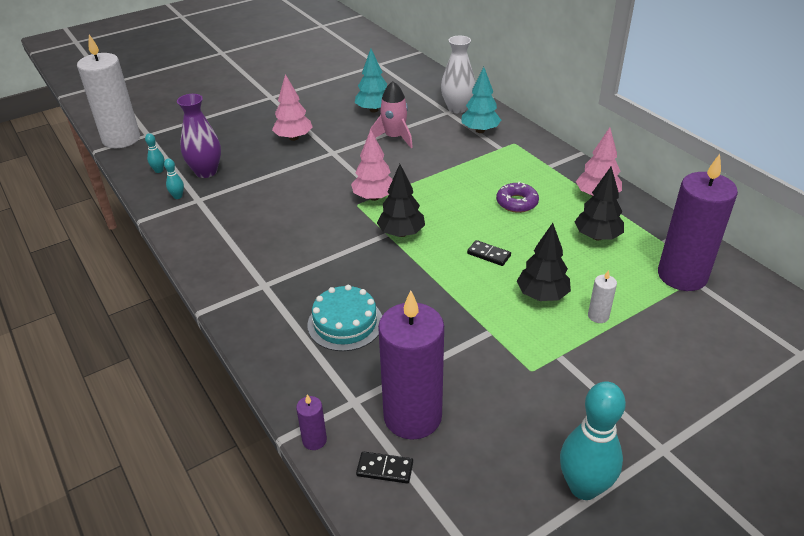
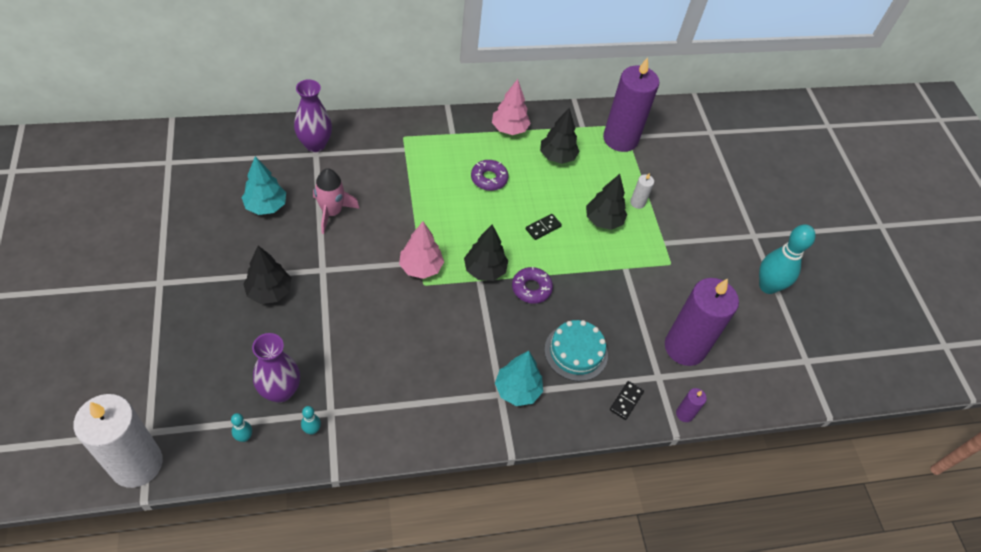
camera: 75 degrees left, 15 degrees up
(293, 138) = (269, 292): pink tree -> black tree
(385, 469) = (722, 381): black domino -> black domino (626, 401)
(403, 269) = (531, 288): none -> purple donut
(457, 108) = (315, 144): white vase -> purple vase
(480, 130) = (366, 148): turquoise tree -> turquoise tree (517, 390)

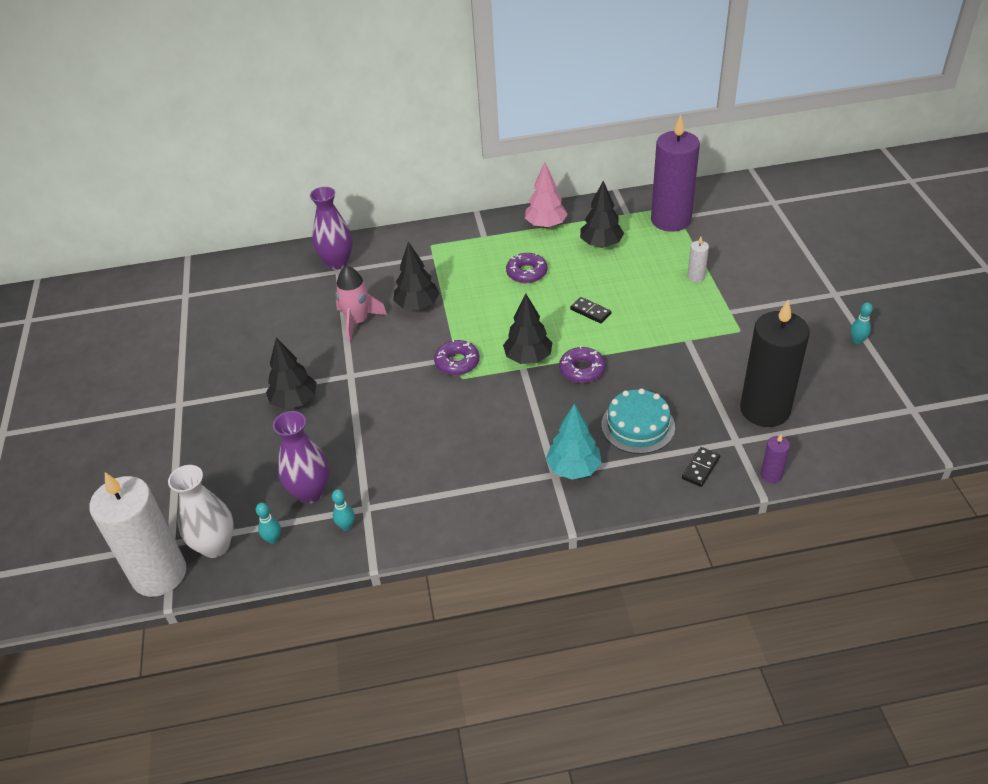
camera: 10 degrees right, 10 degrees down
(190, 439) = (215, 546): none -> white vase
(266, 206) = (287, 323): turquoise tree -> none
(421, 267) = (457, 362): pink tree -> purple donut
(543, 228) = (590, 311): black domino -> black domino turned 75 degrees clockwise
(603, 220) = (658, 298): black tree -> black tree (417, 305)
(685, 347) = (764, 409): purple candle -> black candle
(767, 286) = (857, 341): turquoise bowling pin -> turquoise bowling pin, size x0.44

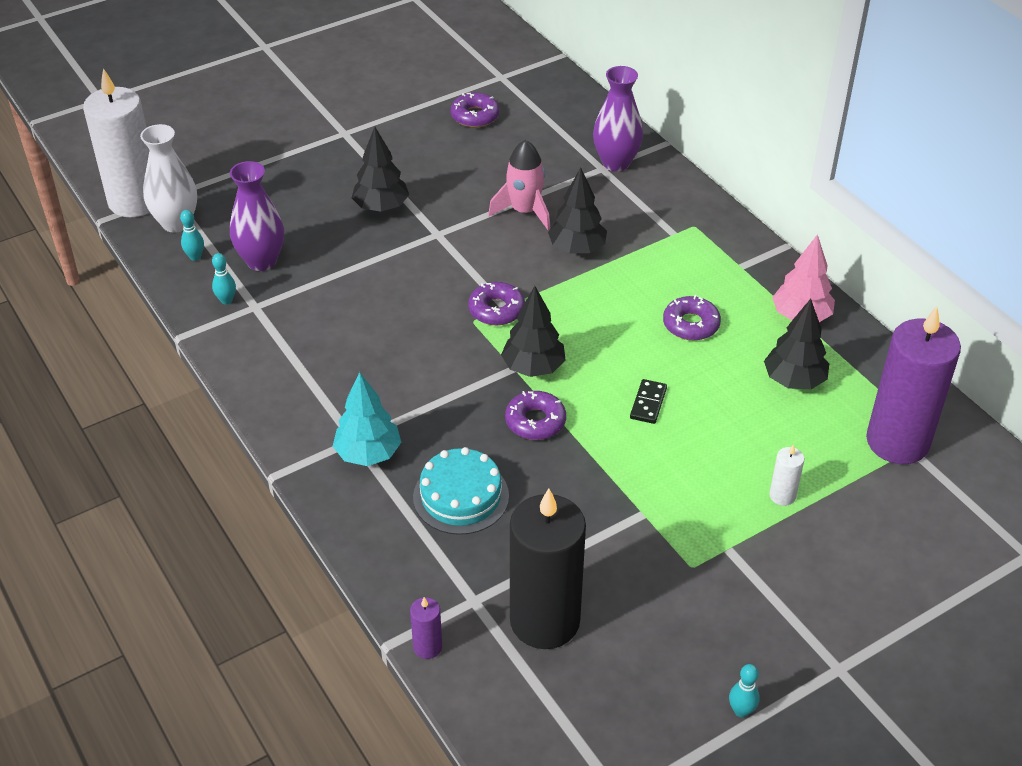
camera: 65 degrees right, 0 degrees up
(222, 321) = (475, 116): none -> purple donut
(700, 468) = (412, 572): black domino -> none

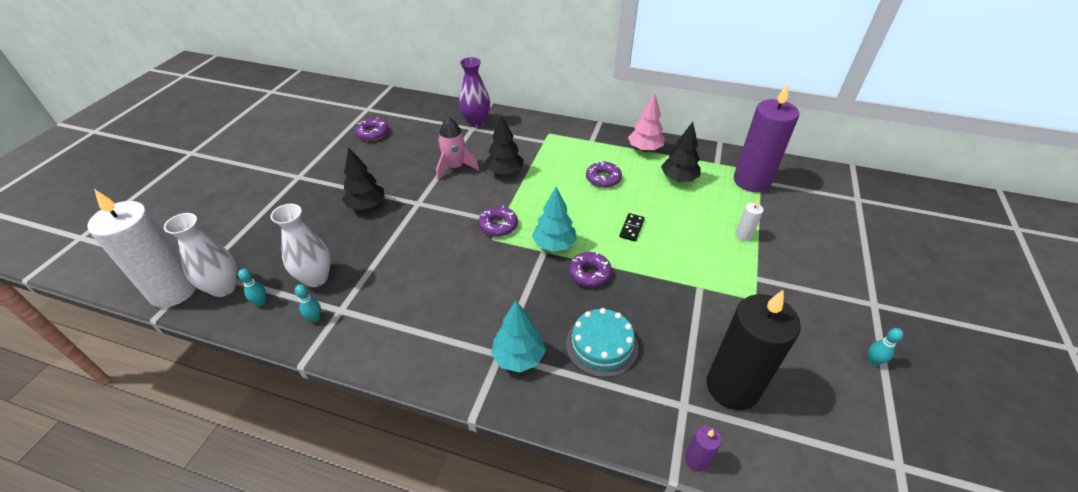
camera: 40 degrees left, 0 degrees up
(261, 261) = (316, 278): purple vase -> white vase
(533, 368) = (554, 245): black tree -> turquoise tree
(648, 403) = (631, 228): black domino -> black domino turned 45 degrees clockwise

